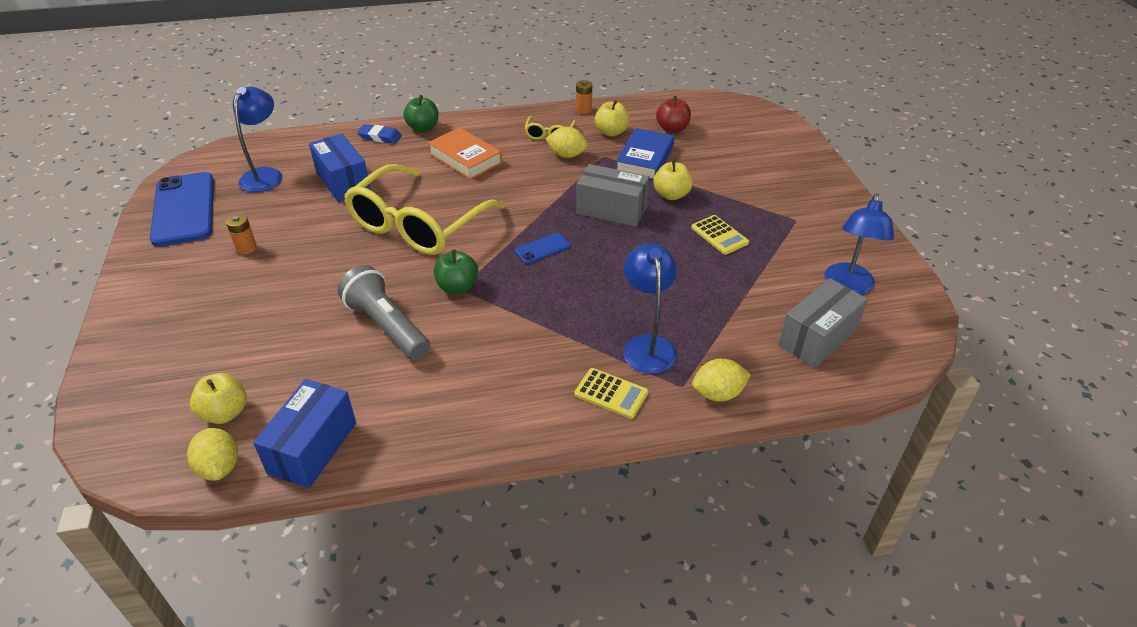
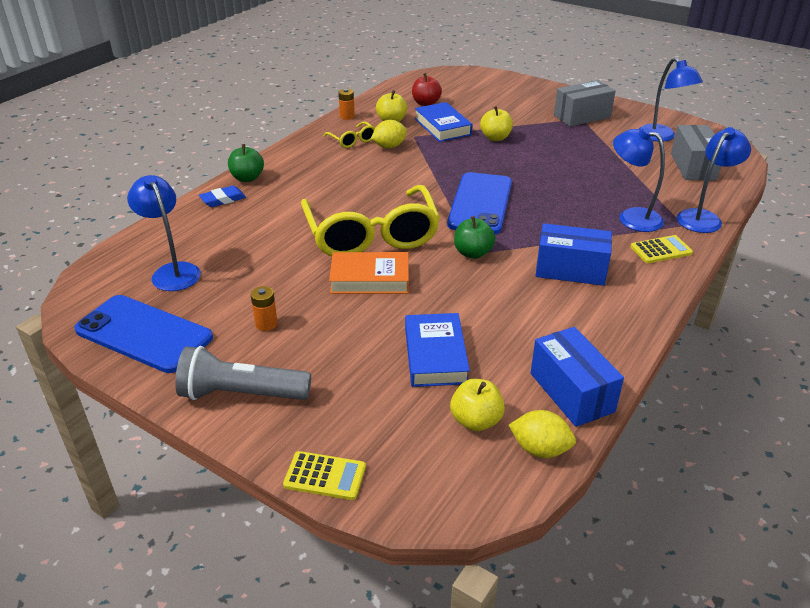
camera: 45 degrees left, 5 degrees down
(289, 346) = (435, 355): none -> blue book
(343, 182) = (254, 241): blue box -> blue box (570, 270)
(386, 326) = (475, 301): grey flashlight -> grey flashlight (241, 394)
(465, 158) = (321, 181): orange book -> orange book (370, 279)
(542, 248) = (480, 203): blue phone -> blue phone, size x2.23
(611, 210) = (478, 162): grey box -> grey box (582, 116)
(718, 394) = (703, 217): yellow lemon -> blue lamp
(719, 235) = (560, 145): yellow calculator -> yellow calculator (325, 476)

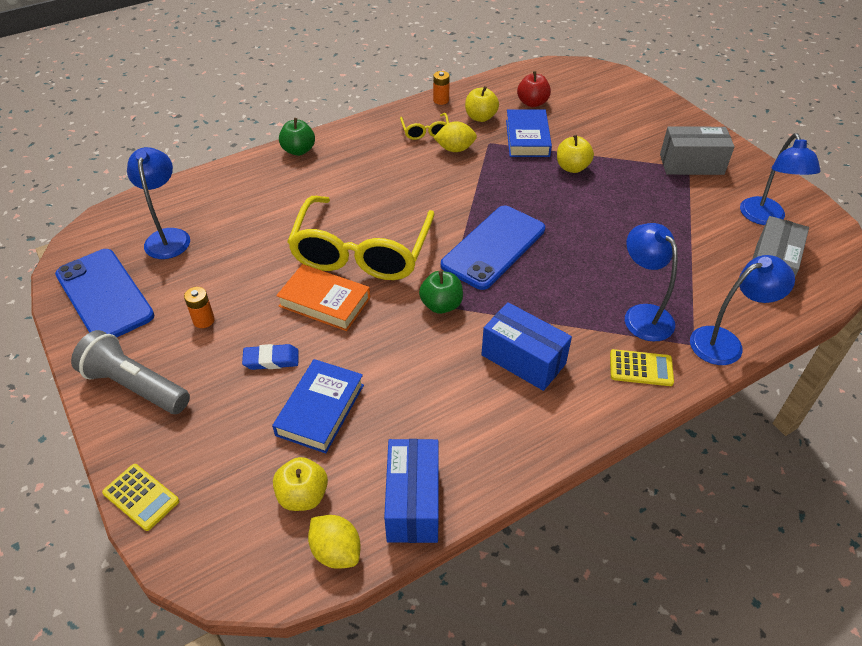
camera: 25 degrees right, 10 degrees up
(223, 199) = (261, 169): blue eraser -> blue eraser (271, 360)

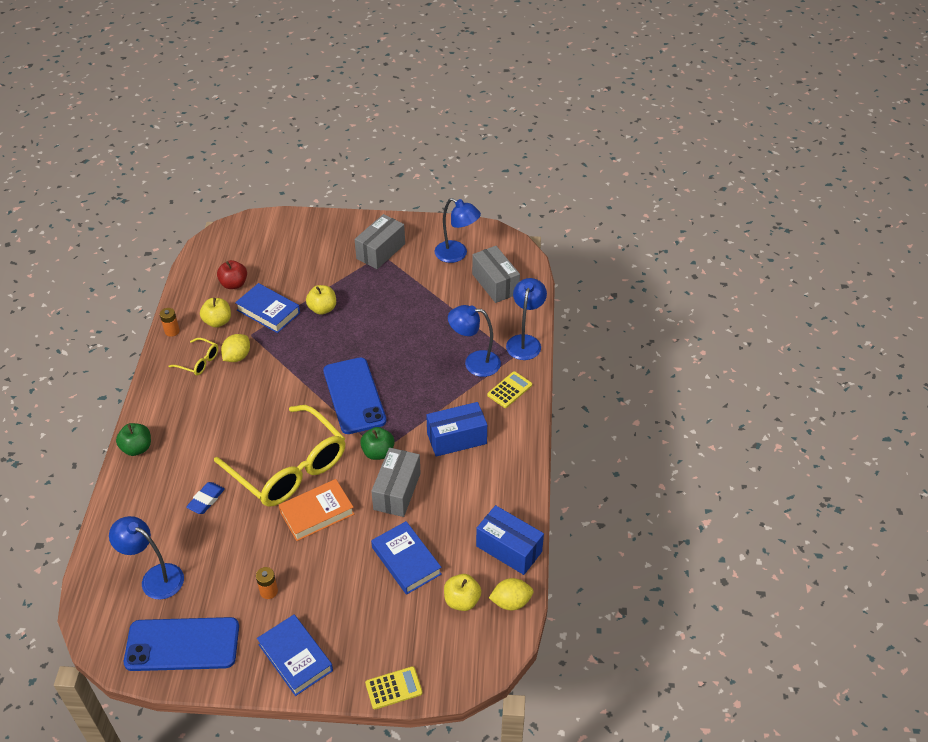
camera: 55 degrees left, 0 degrees up
(135, 386) = (295, 657): grey flashlight -> blue book
(271, 360) = (342, 568): blue eraser -> blue eraser (206, 500)
(405, 349) = (397, 491): none -> grey box

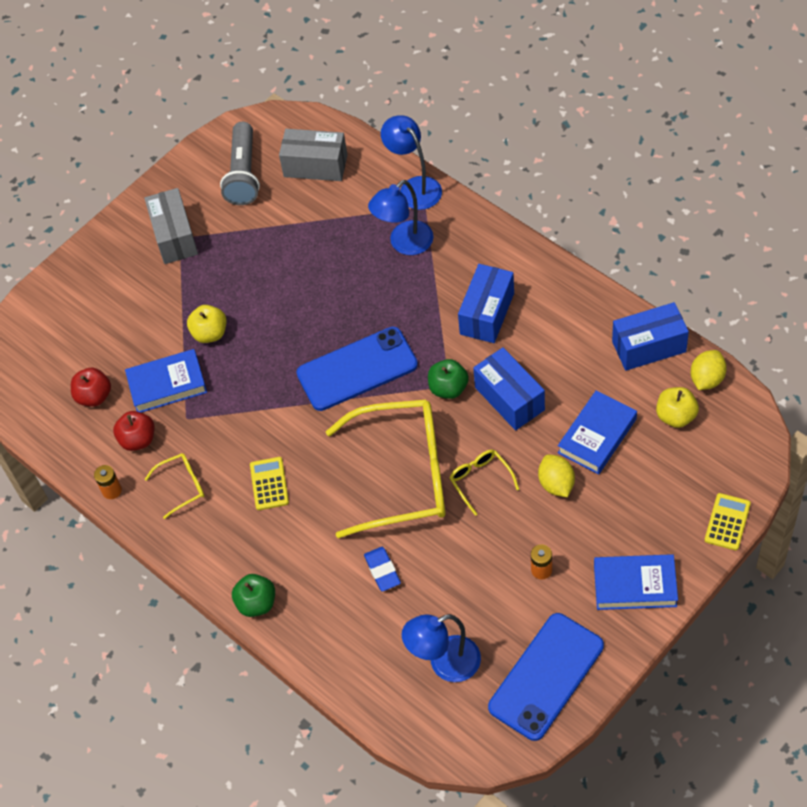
camera: 45 degrees left, 10 degrees up
(217, 321) = (138, 439): yellow apple -> red apple
(237, 357) = (208, 446): yellow lemon -> yellow lemon (556, 484)
(317, 513) = (480, 480): orange book -> yellow glasses
(354, 396) = (357, 369): blue phone -> blue phone turned 45 degrees counterclockwise
(397, 491) = (509, 398): grey box -> blue box
(406, 561) = (597, 436): blue book -> blue book turned 60 degrees counterclockwise
(457, 255) = (244, 174): blue lamp -> grey flashlight
(509, 390) = (464, 236): yellow calculator -> yellow calculator (269, 484)

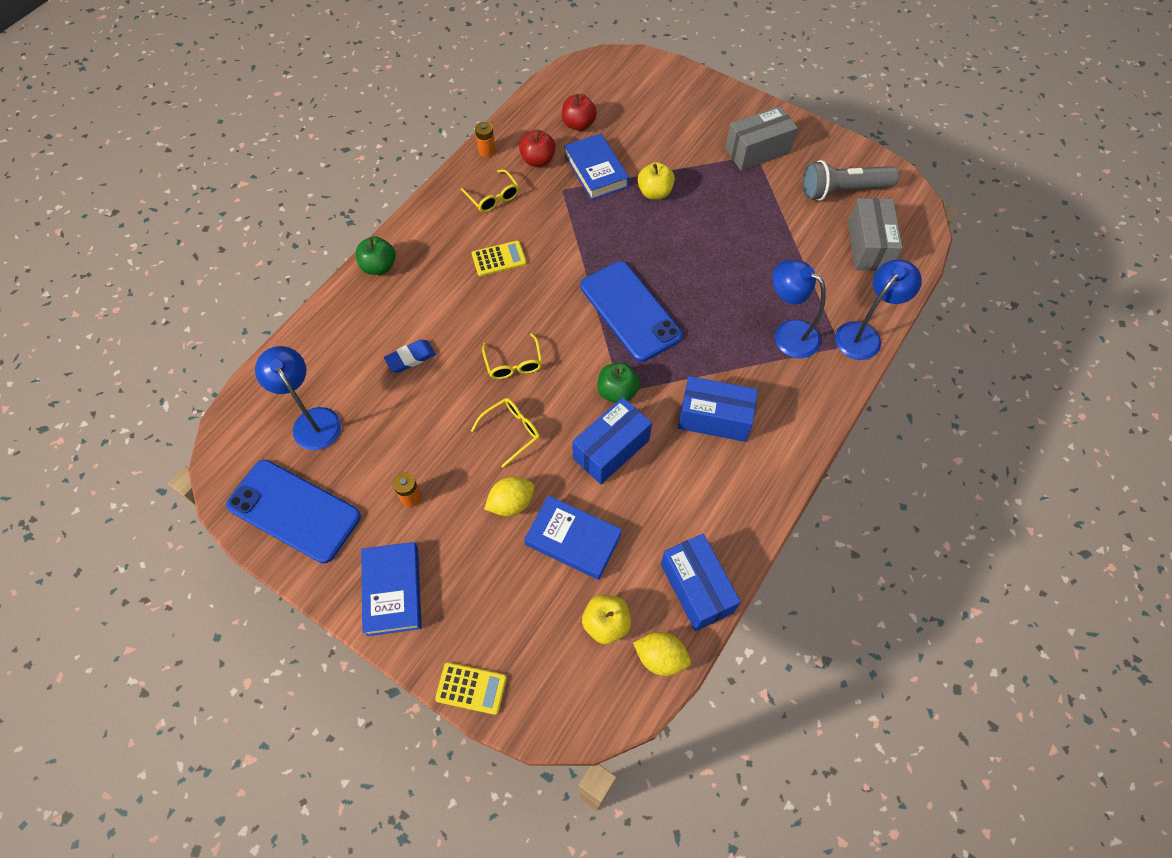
camera: 75 degrees right, 5 degrees up
(403, 475) = (514, 364): yellow glasses -> yellow glasses, size x0.42

